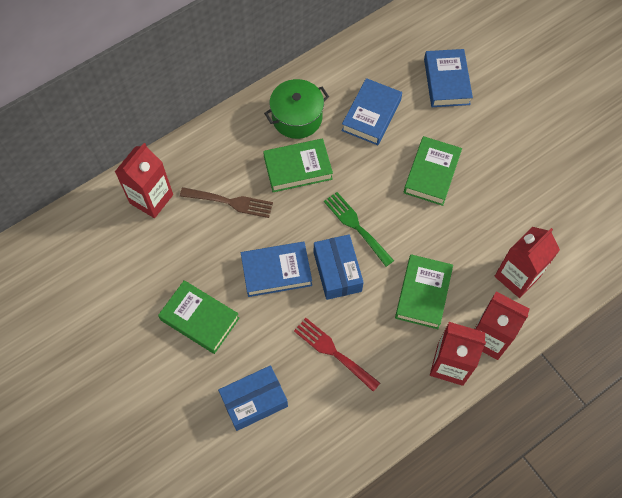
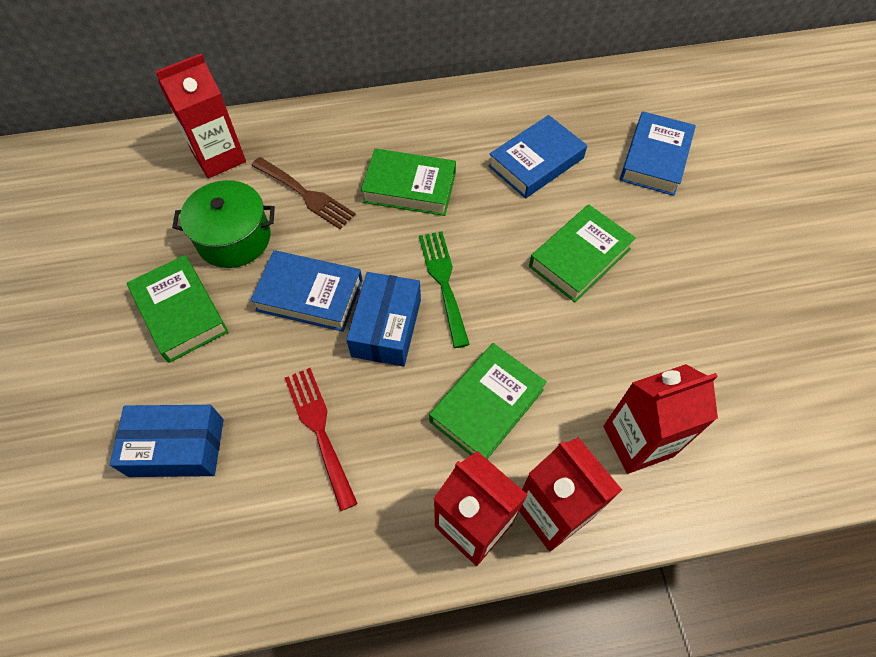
camera: 25 degrees right, 5 degrees down
(297, 118) = (442, 133): green pot -> green pot (234, 238)

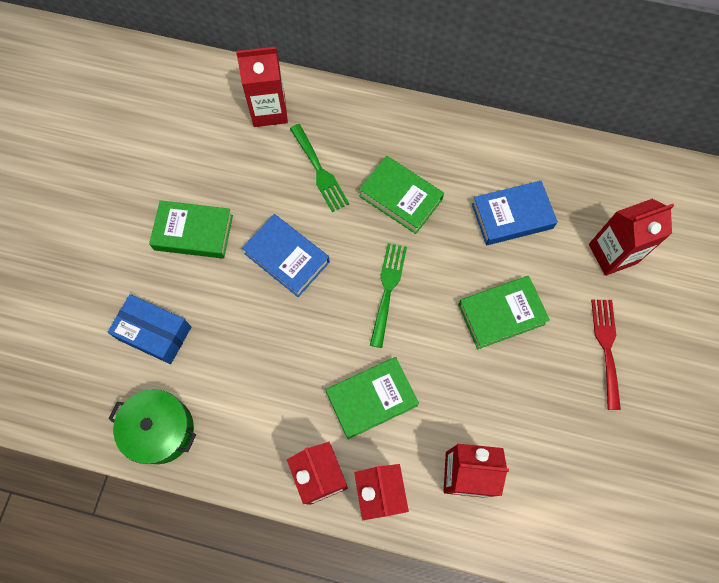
camera: 25 degrees right, 10 degrees up
(181, 312) = (193, 232): green book -> green book turned 75 degrees counterclockwise
(234, 238) = (252, 187): green pot -> green pot (161, 430)
(306, 194) = (319, 171): brown fork -> green fork
(319, 430) = (250, 363): red fork -> red fork (606, 347)
(386, 328) = (329, 308): blue box -> none
(655, 159) = (612, 254): blue book -> red carton

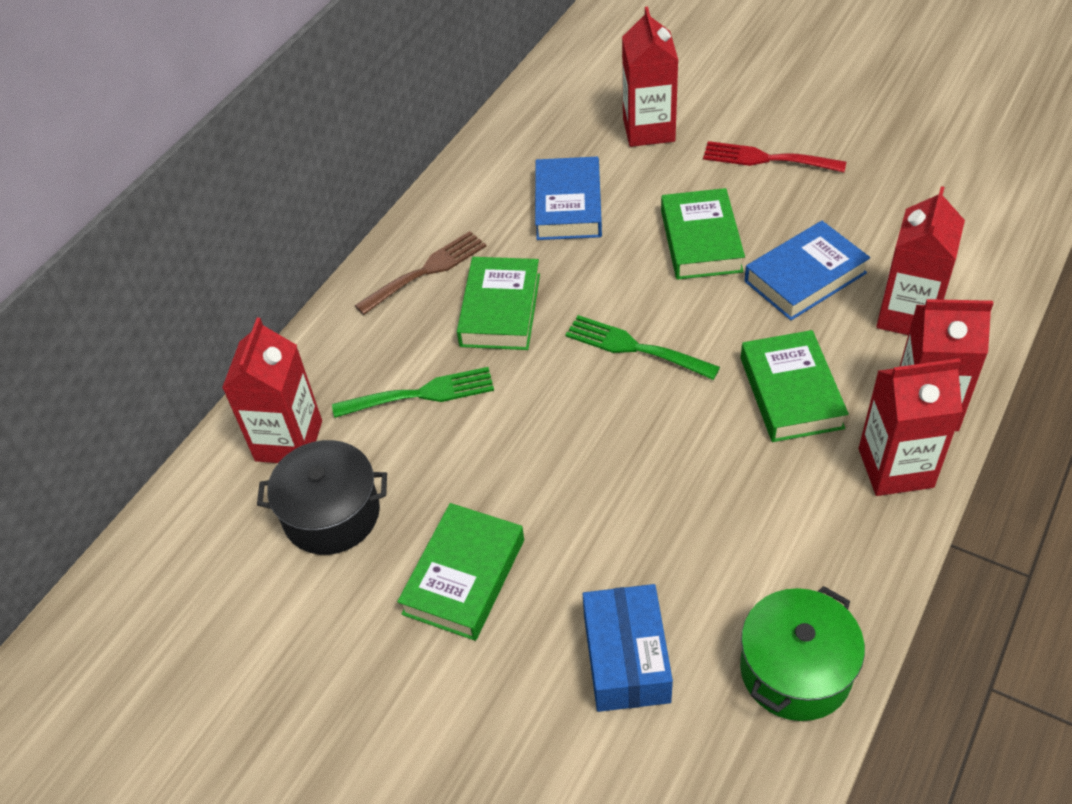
camera: 70 degrees left, 20 degrees down
(154, 333) = (626, 658): blue box -> blue box turned 45 degrees counterclockwise
(223, 150) = (331, 514): none -> black pot
(287, 258) = (549, 456): blue book -> blue book (805, 277)
(400, 198) = (500, 310): green book -> green book turned 45 degrees counterclockwise
(424, 143) = (426, 271): none -> brown fork

